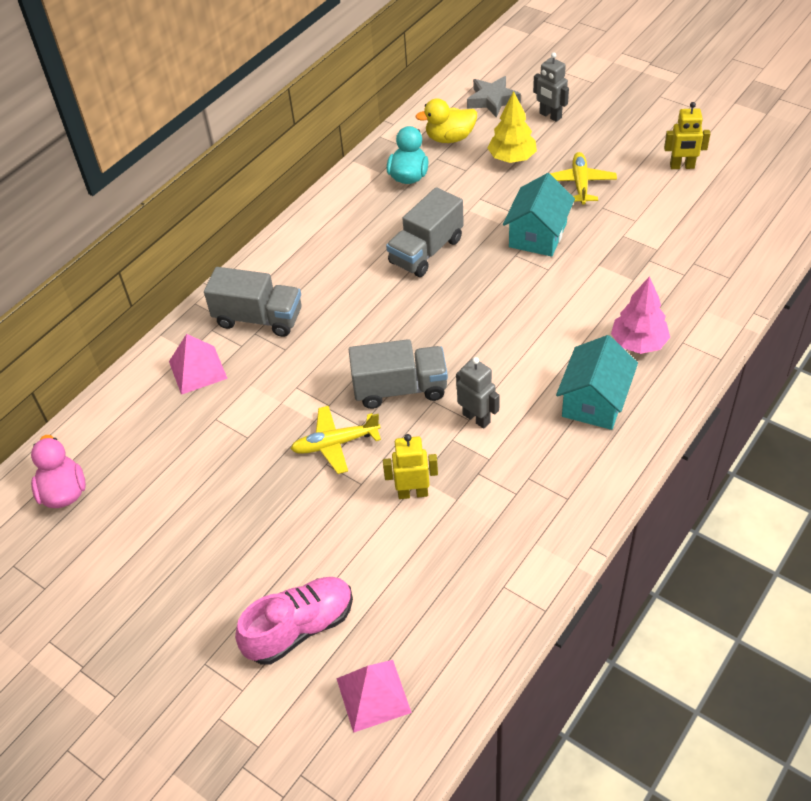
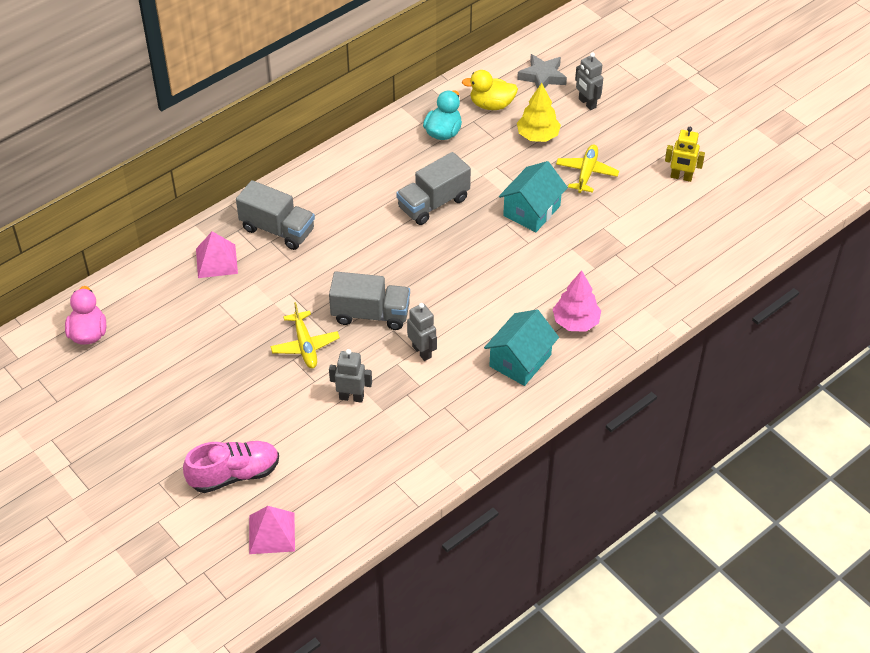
camera: 10 degrees right, 0 degrees up
(335, 444) = (305, 345): yellow plane -> yellow plane turned 105 degrees counterclockwise
(413, 493) = (351, 397): yellow robot -> grey robot

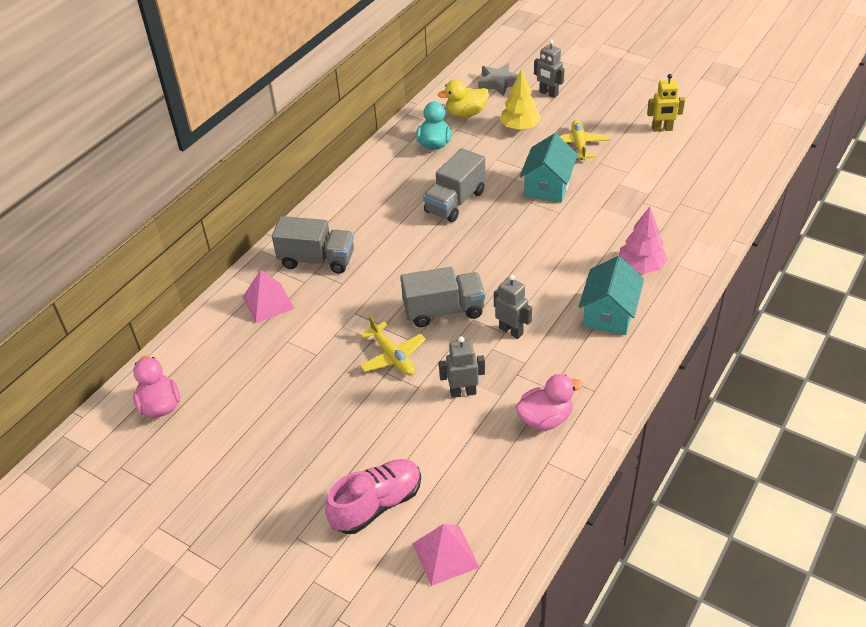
camera: 15 degrees left, 5 degrees down
(411, 442) = (545, 419): none -> pink duck

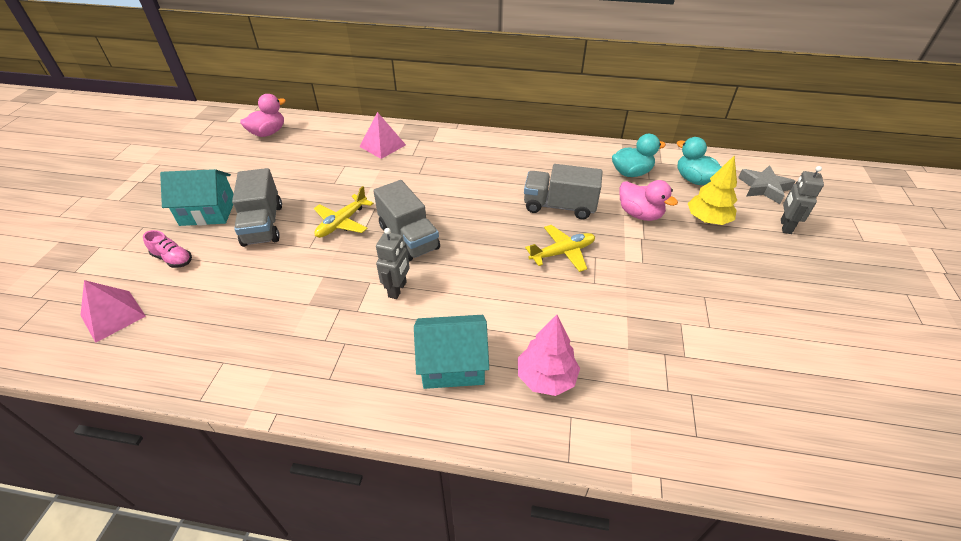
camera: 65 degrees right, 0 degrees up
(317, 260) = (440, 153): grey truck -> grey truck (263, 225)
(377, 505) = (173, 259): pink shoe -> pink shoe, size x0.57
(463, 392) = (308, 277): grey robot -> none
(466, 113) = (694, 180): yellow duck -> turquoise duck
(545, 419) = (282, 345): pink duck -> pink duck (639, 214)
(547, 186) = (630, 263): turquoise house -> turquoise house (208, 212)
(579, 145) = (720, 272): yellow plane -> yellow plane (562, 253)
(662, 129) = (824, 342): yellow robot -> none

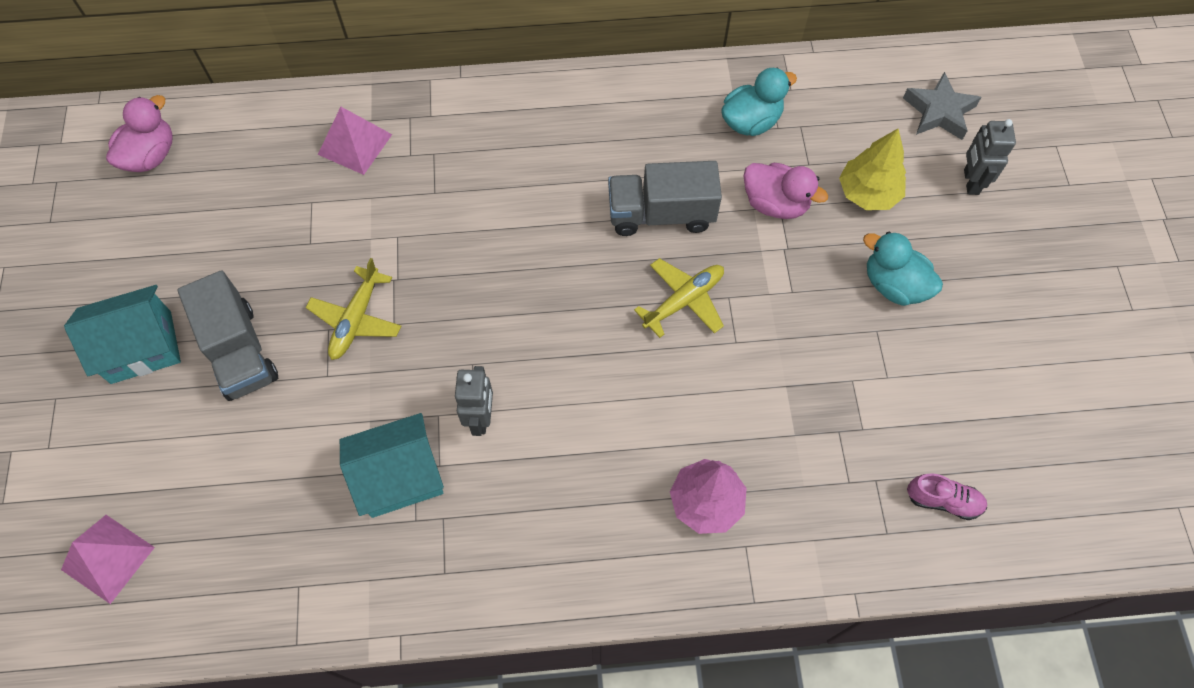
camera: 15 degrees left, 20 degrees up
(173, 259) = (137, 445): pink shoe -> pink shoe (943, 500)
(409, 237) = (464, 324): grey truck -> none
(453, 364) = (589, 513): turquoise house -> turquoise house (399, 476)
(694, 180) = (841, 116): turquoise duck -> turquoise duck (894, 285)

